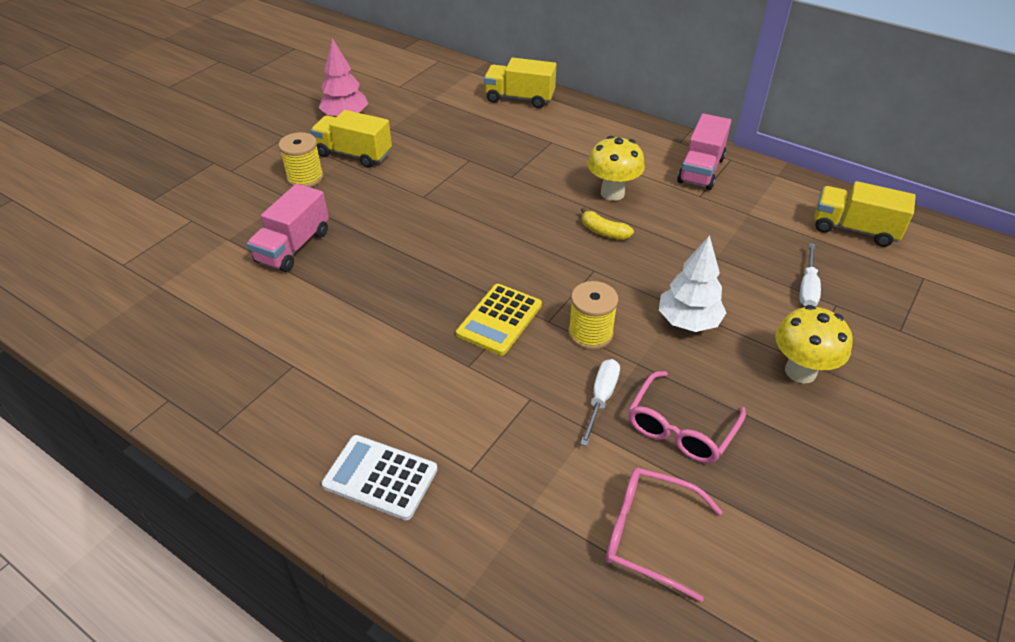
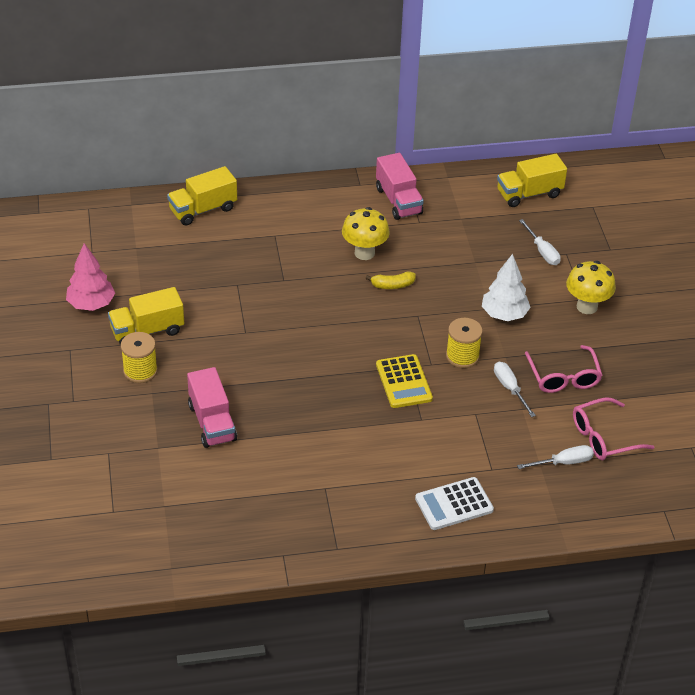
camera: 45 degrees left, 0 degrees up
(561, 527) = (563, 462): none -> white screwdriver

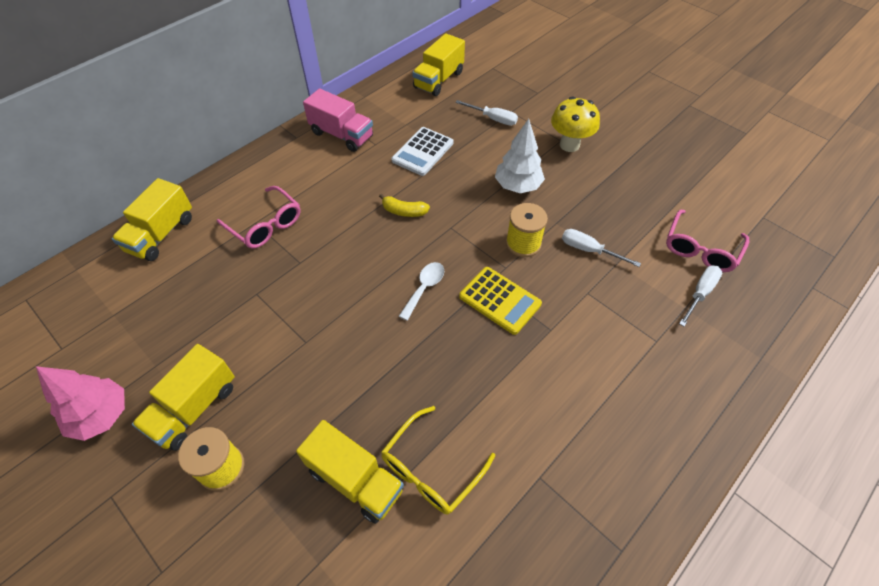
camera: 35 degrees left, 10 degrees up
(212, 422) = (355, 480): pink truck -> yellow truck
(262, 444) = (431, 469): none -> yellow glasses
(357, 344) = (424, 288): none -> white spoon
(364, 253) = (353, 195): yellow mushroom -> none
(392, 285) = (404, 211): yellow banana -> yellow banana turned 60 degrees clockwise
(454, 504) = (666, 404): white calculator -> white calculator (423, 152)
(563, 377) = (616, 214): pink glasses -> pink glasses (265, 225)

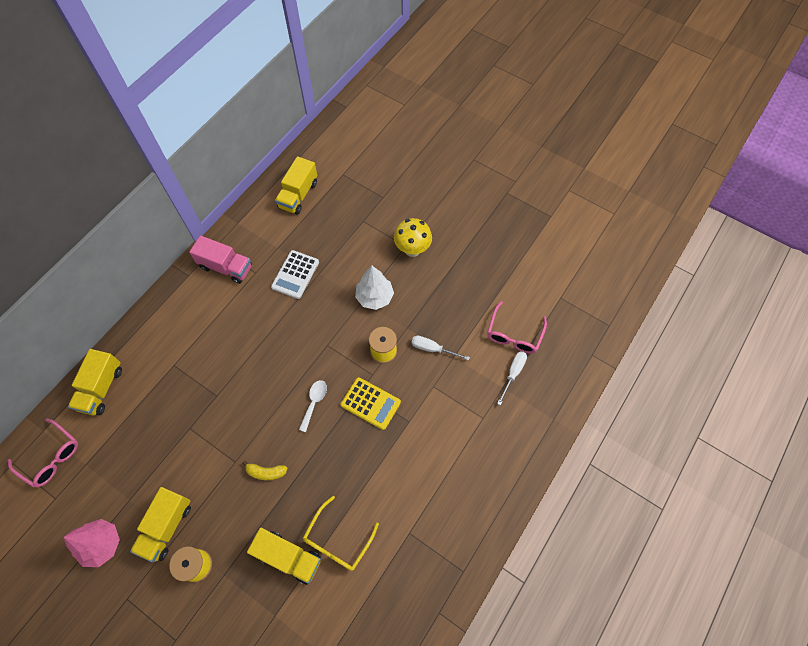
camera: 10 degrees left, 10 degrees up
(265, 225) = (182, 366): pink glasses -> pink glasses (51, 457)
(404, 211) = (289, 336): yellow banana -> yellow banana (266, 472)
(493, 119) = (348, 231): white screwdriver -> none

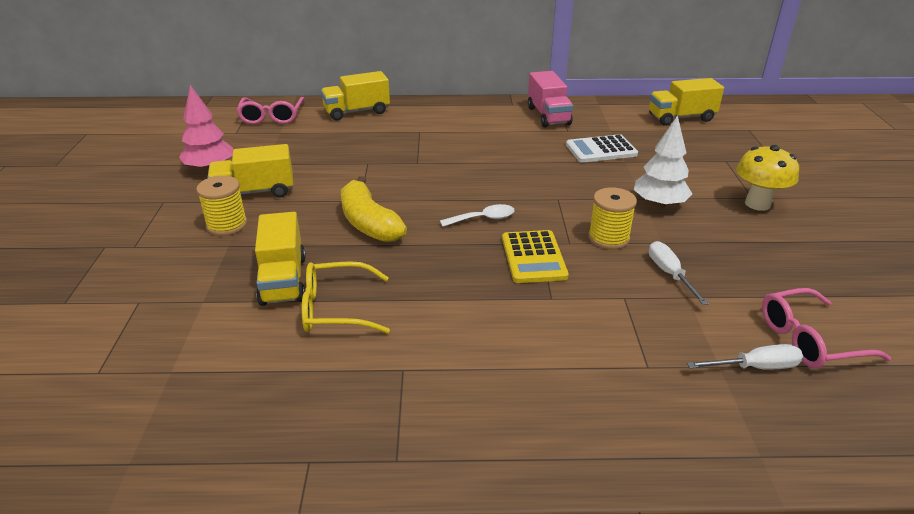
camera: 55 degrees right, 30 degrees down
(266, 472) = (369, 223): yellow banana -> yellow banana, size x1.86

